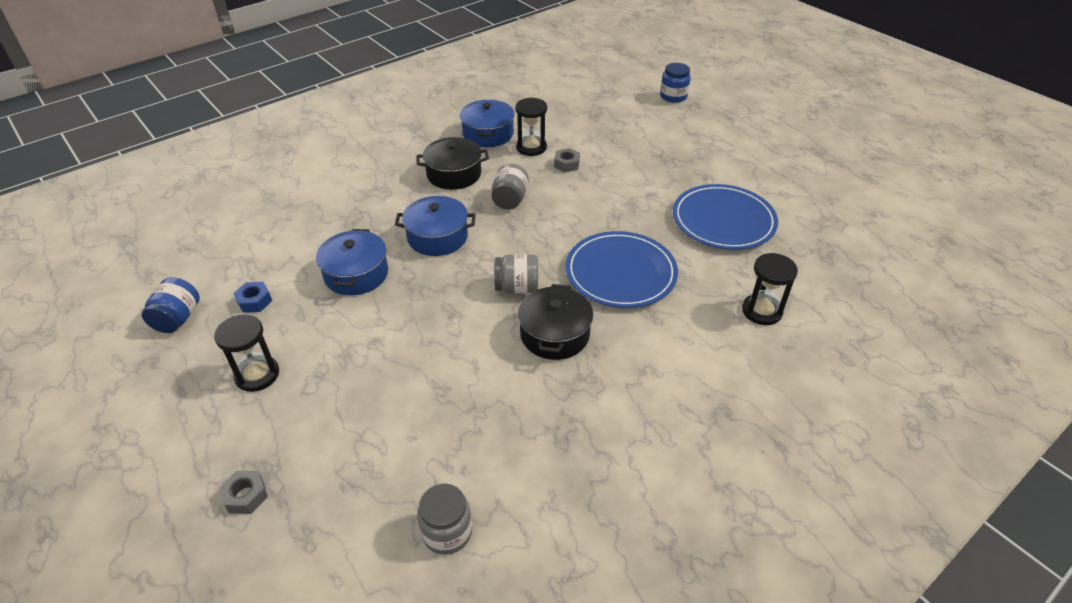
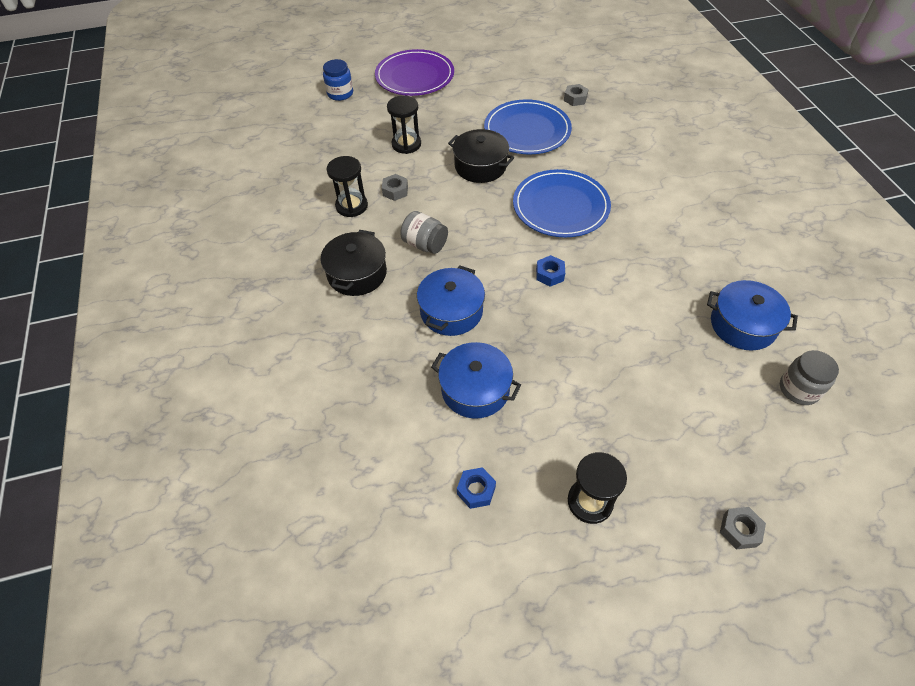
camera: 65 degrees left, 10 degrees up
(178, 318) = (471, 576): blue jar -> none
(488, 134) = (305, 230): blue pot -> blue pot (742, 325)
(517, 287) = (550, 274): grey jar -> blue nut
(555, 334) = (616, 267): black pot -> black pot (480, 166)
(741, 127) = (414, 76): none -> purple plate
(761, 311) = (634, 151): black hourglass -> black hourglass (406, 144)
(814, 242) = (575, 99): none -> grey nut

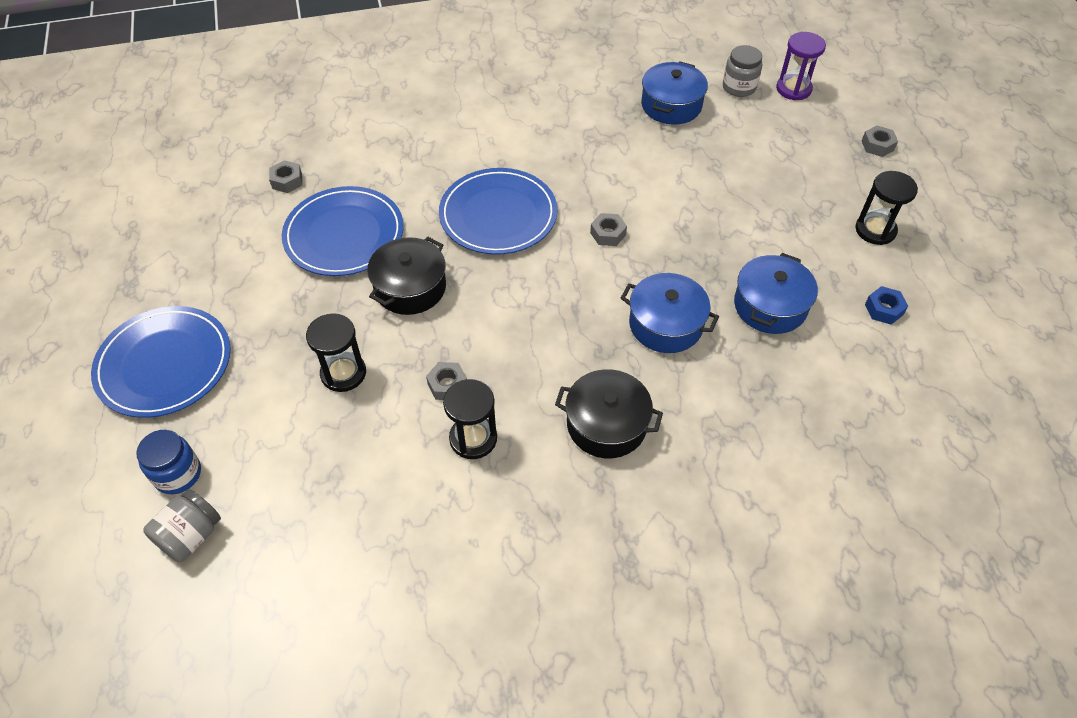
camera: 90 degrees left, 0 degrees up
(414, 76) = (164, 364): purple plate -> blue plate
(425, 244) = (555, 350): grey jar -> grey jar (191, 536)
(550, 274) = (608, 234): blue nut -> grey nut
(818, 447) = (793, 89): none -> purple hourglass

